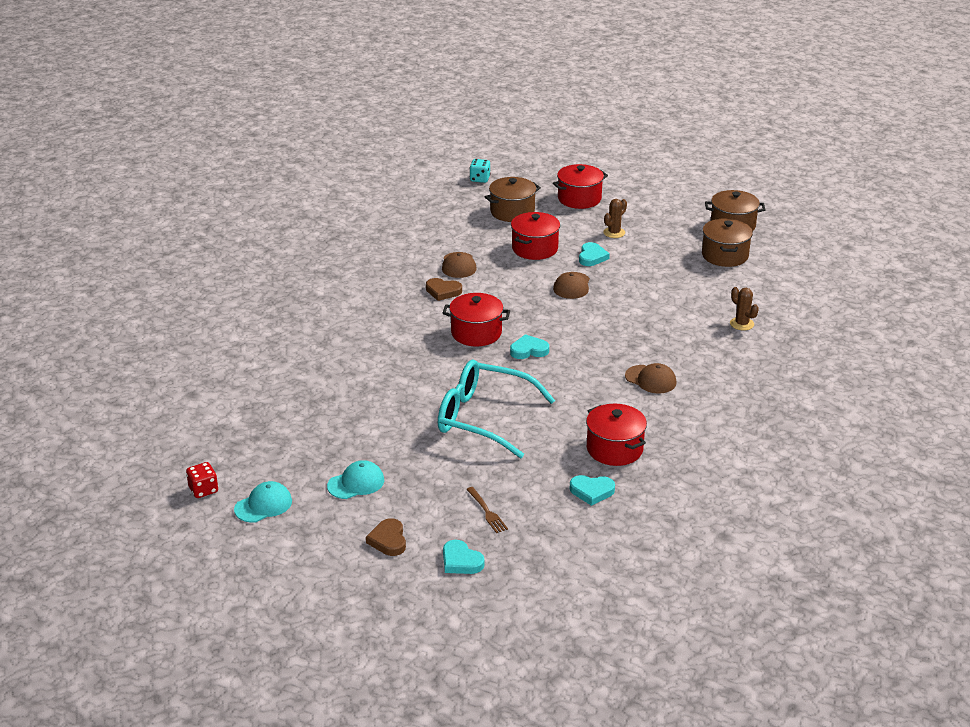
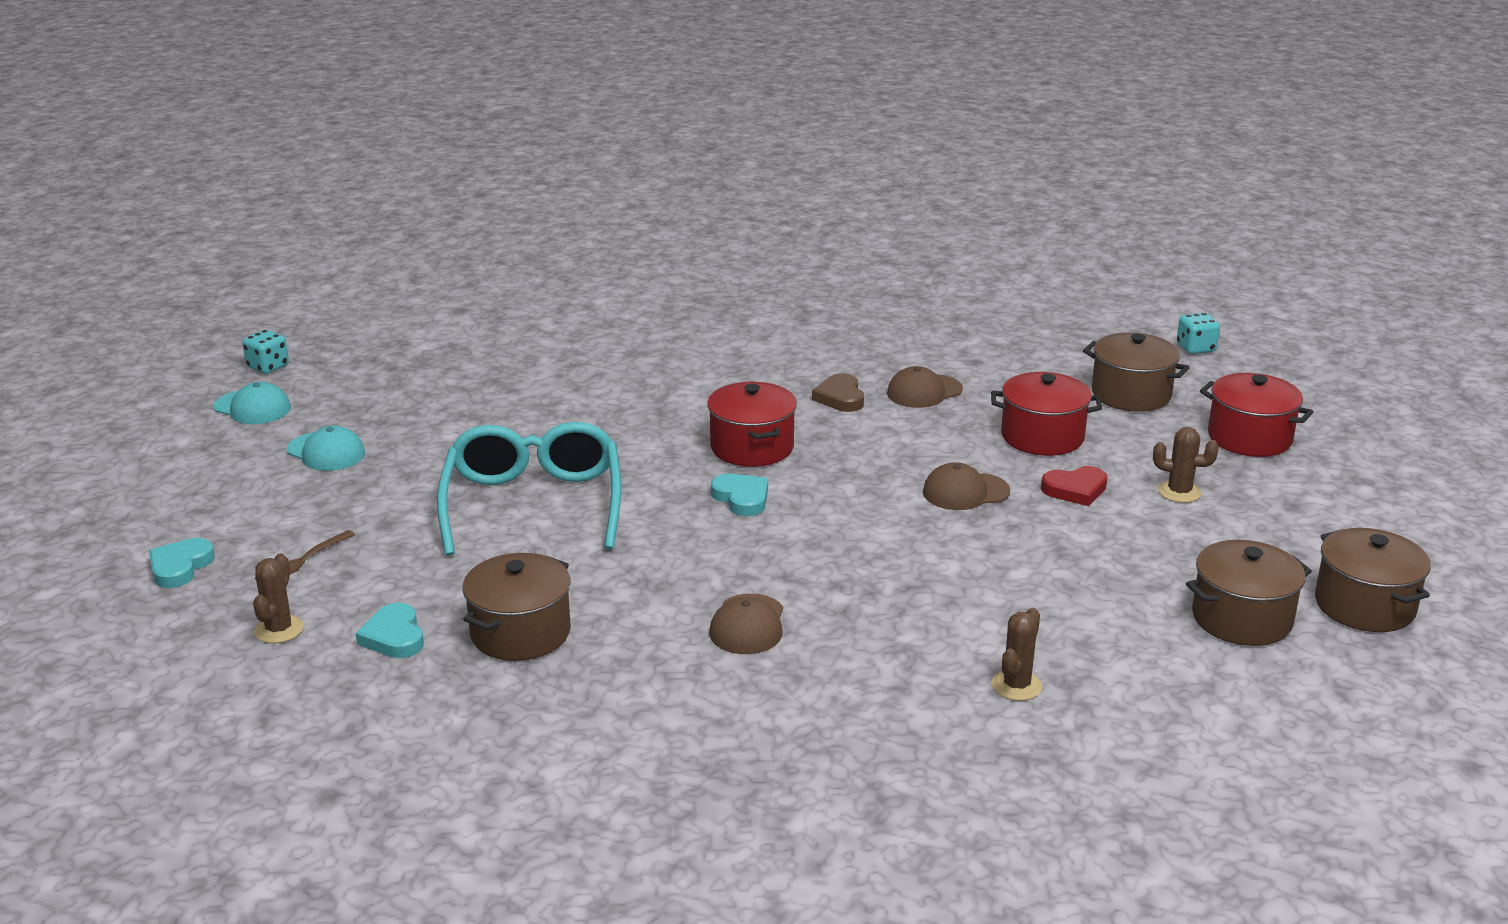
camera: 65 degrees right, 5 degrees down
(203, 490) = (268, 367): red dice -> turquoise dice
(388, 540) = (209, 504): brown heart -> none
(558, 531) = (279, 630): none -> brown cactus
(592, 257) = (1075, 489): turquoise heart -> red heart
(614, 449) = (520, 633): red pot -> brown pot

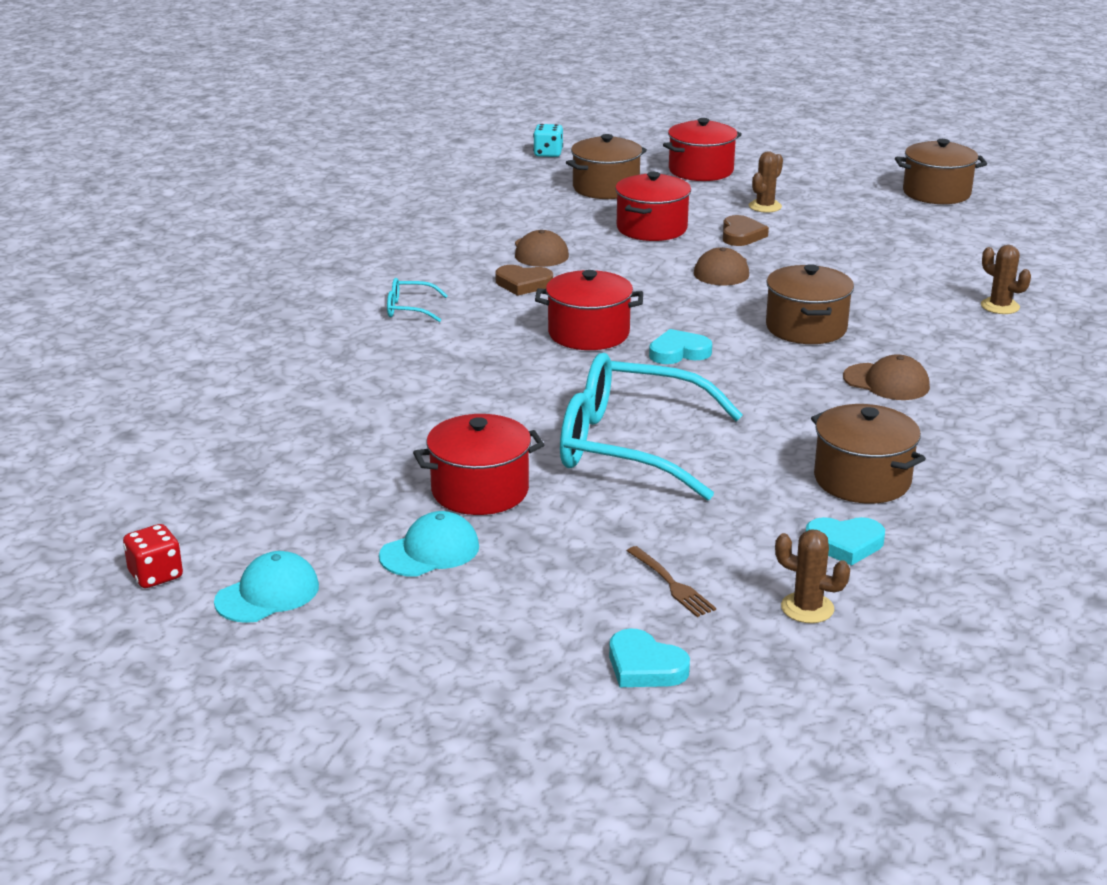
camera: 70 degrees left, 0 degrees up
(268, 367) = (156, 575): turquoise dice -> red dice
(426, 453) = (480, 491): none -> red pot
(744, 359) = (409, 309): none -> turquoise glasses
(1075, 489) = (741, 235): red heart -> brown heart
(1241, 619) = (939, 227): brown pot -> brown pot (806, 328)

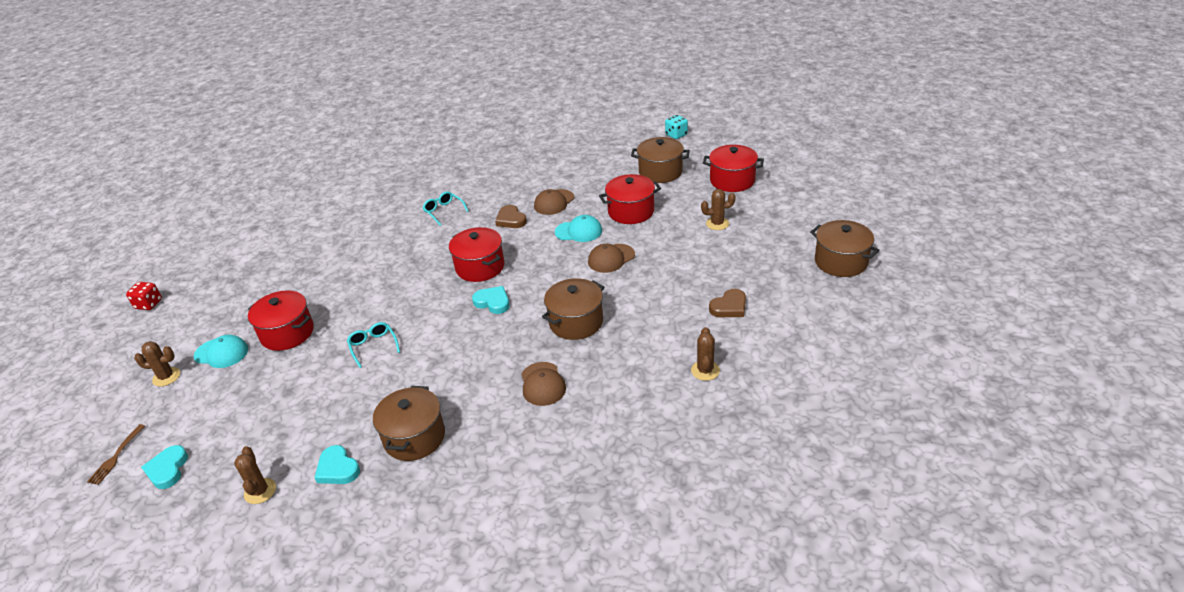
camera: 50 degrees right, 10 degrees up
(267, 594) = (154, 337): turquoise cap -> turquoise cap (578, 231)
(404, 611) = (166, 377): none -> brown cactus
(629, 446) = (373, 346): turquoise glasses -> turquoise glasses, size x0.42
(671, 584) = (248, 435): brown fork -> brown fork (116, 456)
(741, 235) = (666, 239): brown heart -> brown heart (729, 307)

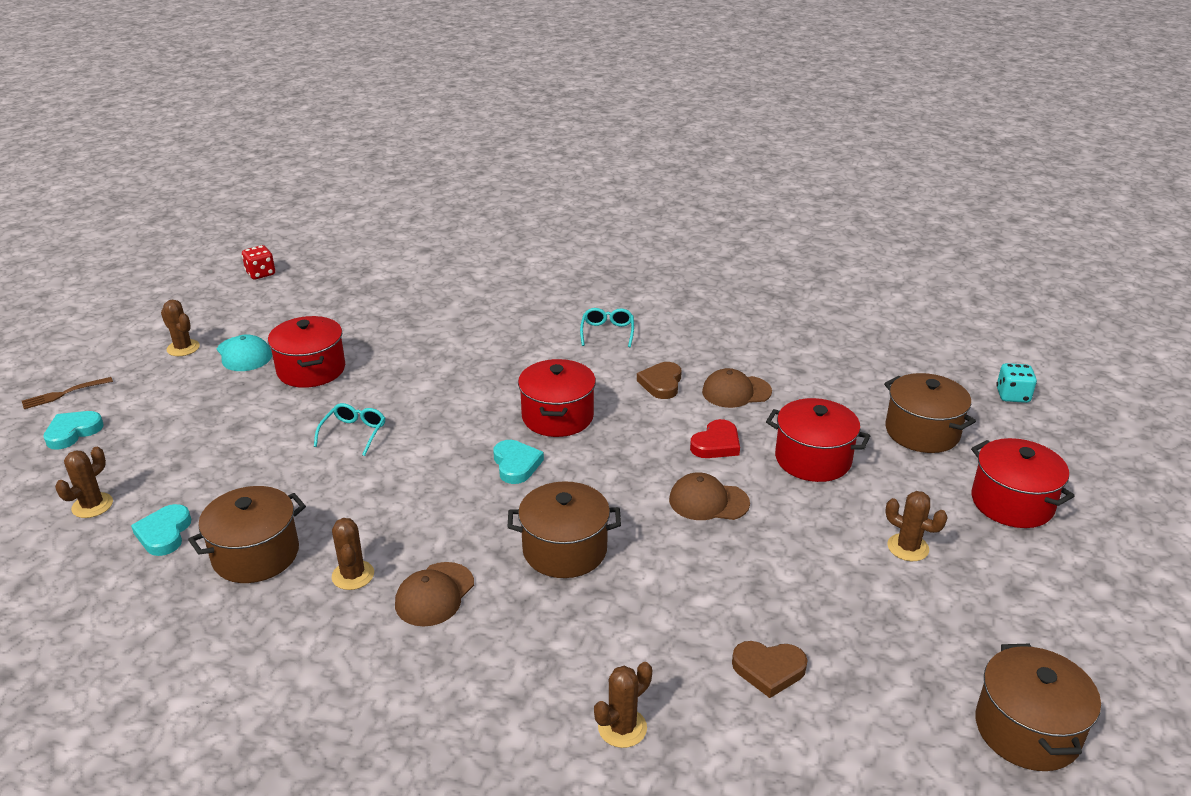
camera: 40 degrees right, 5 degrees down
(486, 407) = (353, 575): none -> brown cactus
(578, 231) = (716, 444): turquoise cap -> red heart

